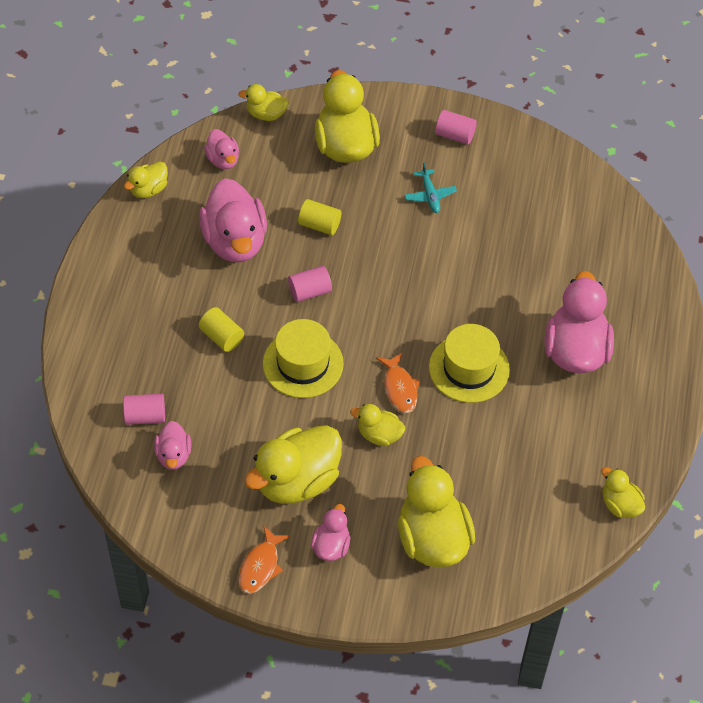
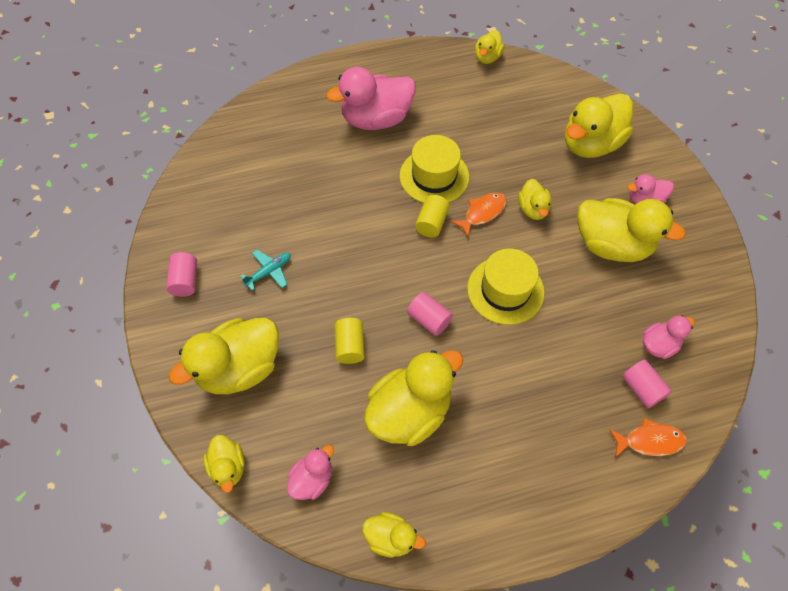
camera: 115 degrees left, 5 degrees up
(222, 337) = (521, 368): yellow cylinder -> yellow cylinder (431, 223)
(235, 241) = (410, 412): pink duck -> yellow duck
(260, 566) = (696, 236): orange fish -> orange fish (649, 441)

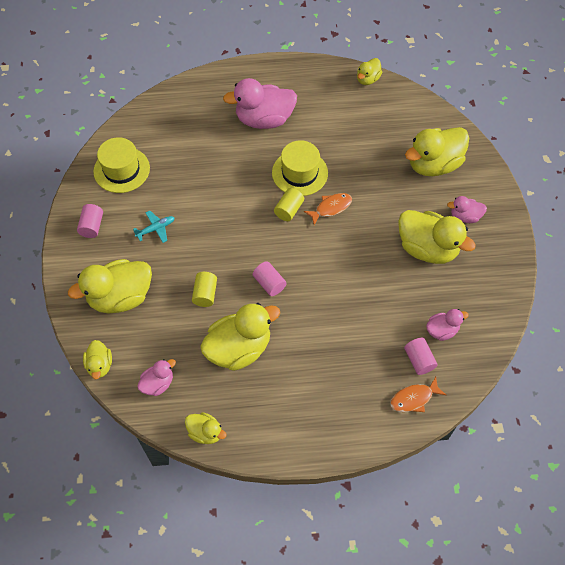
camera: 10 degrees right, 0 degrees up
(505, 290) = (333, 270): yellow hat -> yellow hat (121, 170)
(532, 209) = (372, 211): yellow duck -> none
(649, 441) = (414, 398): orange fish -> orange fish turned 150 degrees clockwise

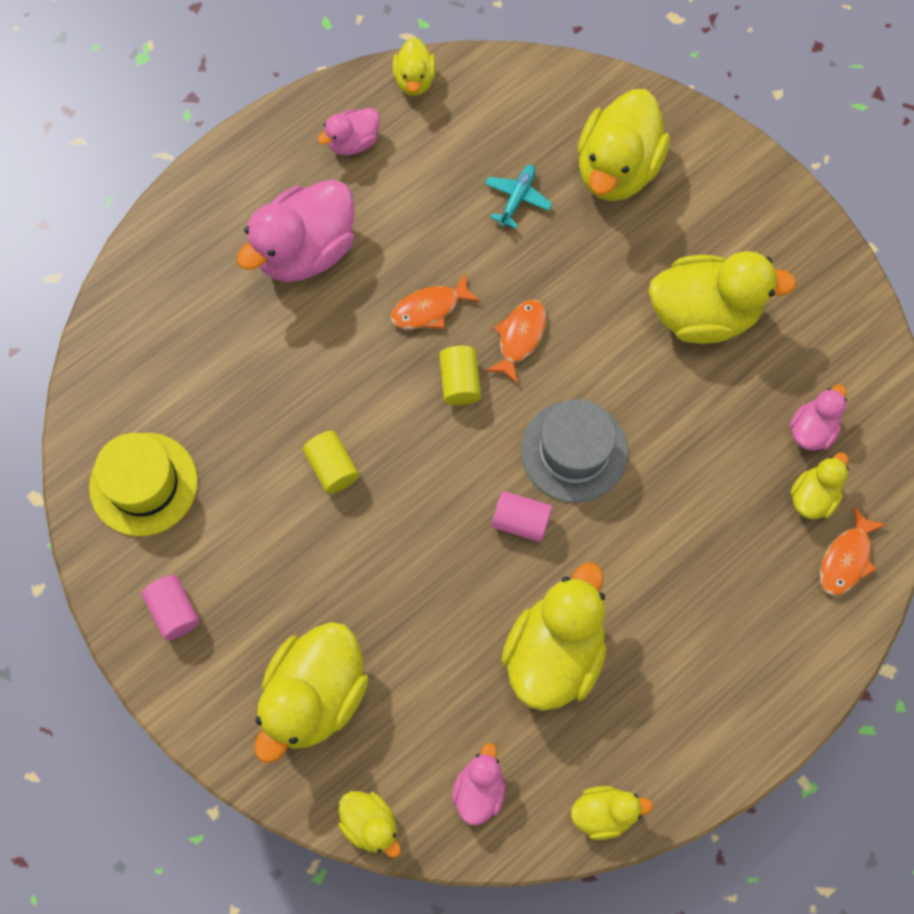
camera: 35 degrees left, 10 degrees up
(156, 229) = (280, 548): turquoise plane -> turquoise plane (517, 198)
(205, 294) = (439, 602): yellow cylinder -> yellow cylinder (332, 467)
(300, 173) = (430, 309): yellow hat -> orange fish
(318, 269) = (574, 451): none -> grey hat
(419, 360) = (813, 496): pink cylinder -> yellow duck
(464, 216) = (720, 227): pink duck -> pink duck (353, 142)

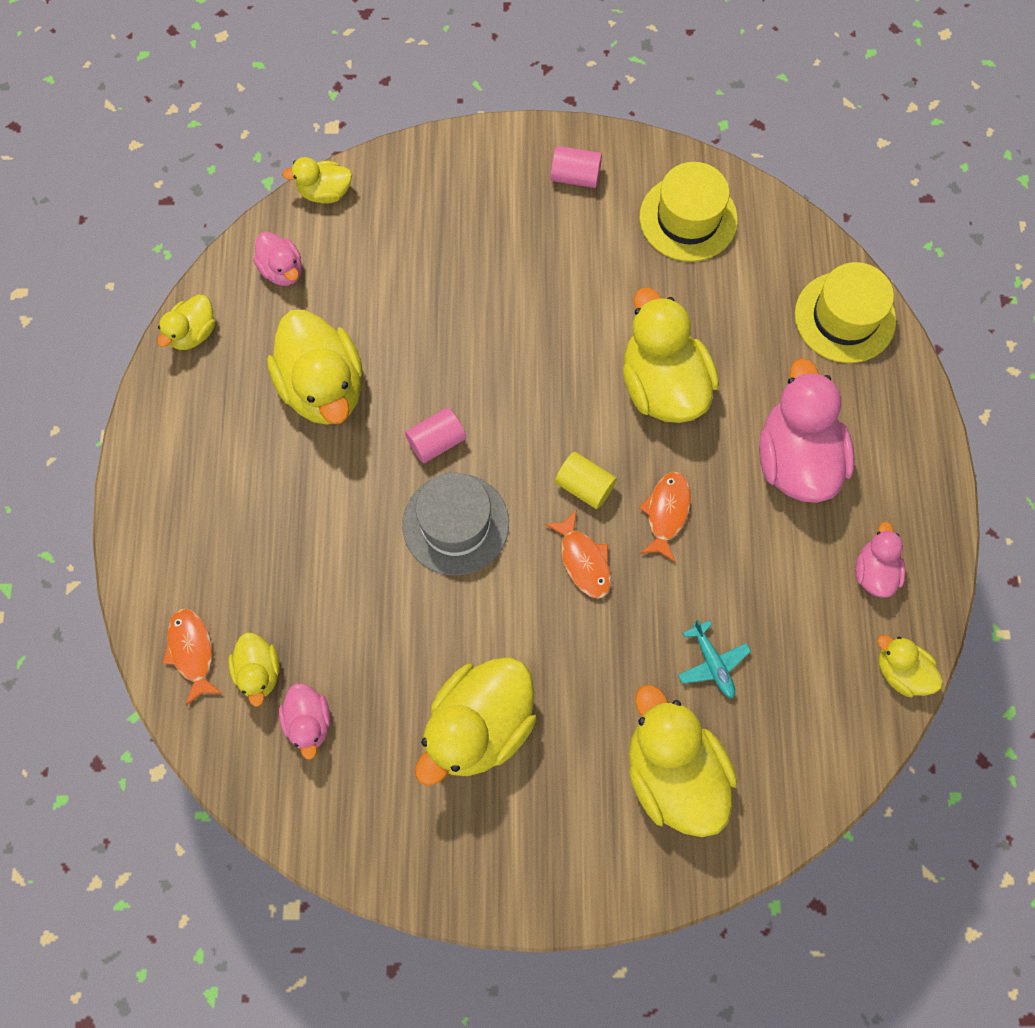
camera: 130 degrees right, 0 degrees up
(146, 299) = (844, 317): none -> yellow hat
(315, 696) = (438, 219): yellow duck -> yellow duck (663, 385)
(332, 467) = (593, 346): yellow cylinder -> none

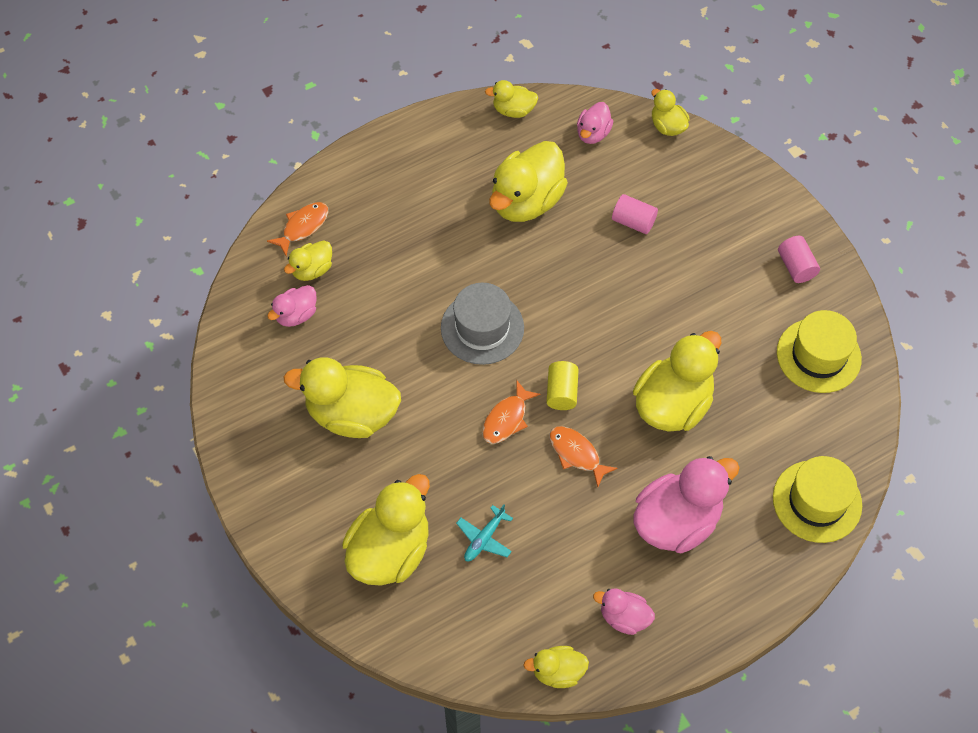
camera: 60 degrees right, 10 degrees down
(436, 442) = (533, 286): pink cylinder -> pink cylinder (633, 221)
(666, 513) = (576, 454): orange fish -> orange fish turned 120 degrees counterclockwise
(874, 571) = (624, 617): pink duck -> pink duck turned 135 degrees counterclockwise
(901, 671) = (557, 672): yellow duck -> yellow duck turned 105 degrees counterclockwise

